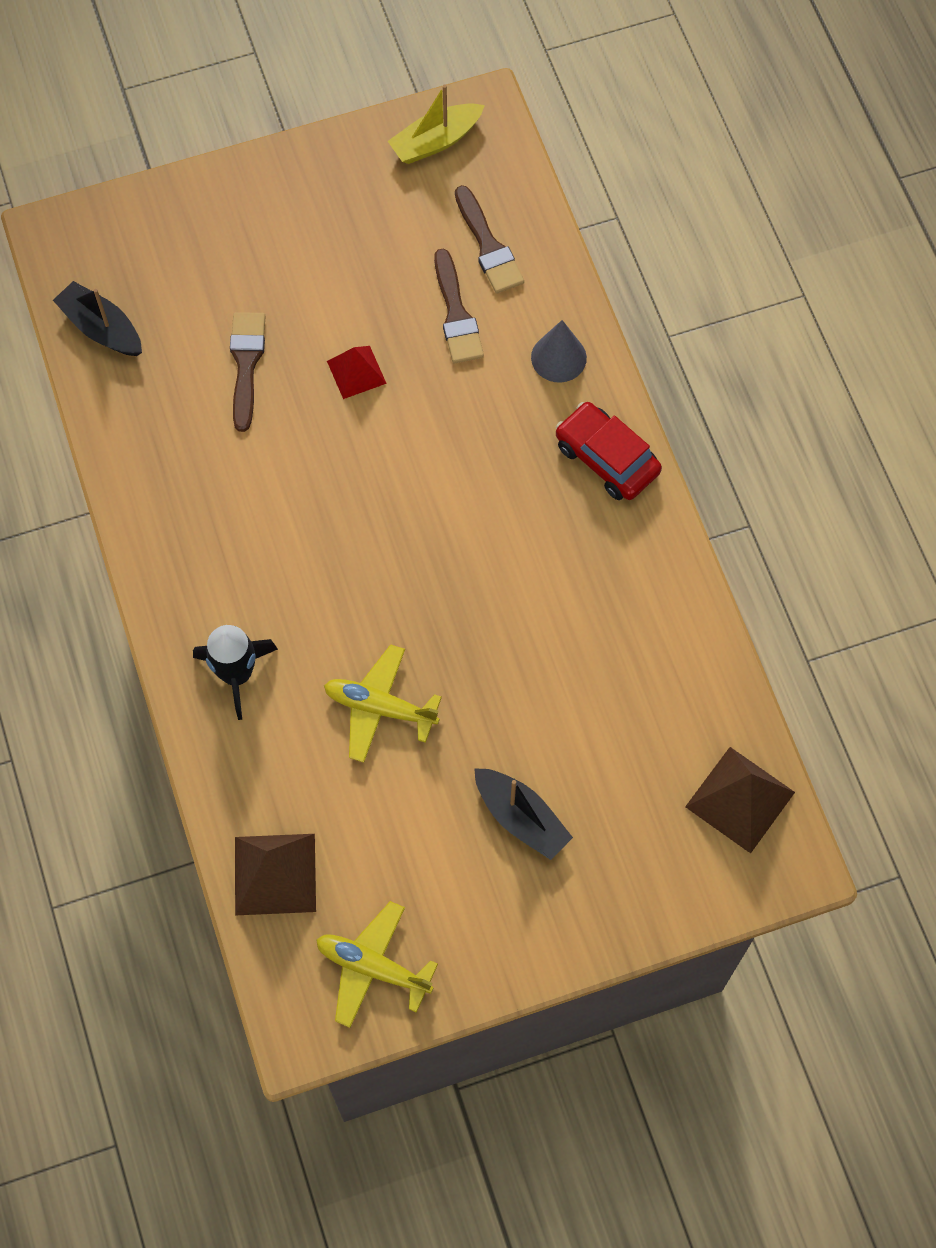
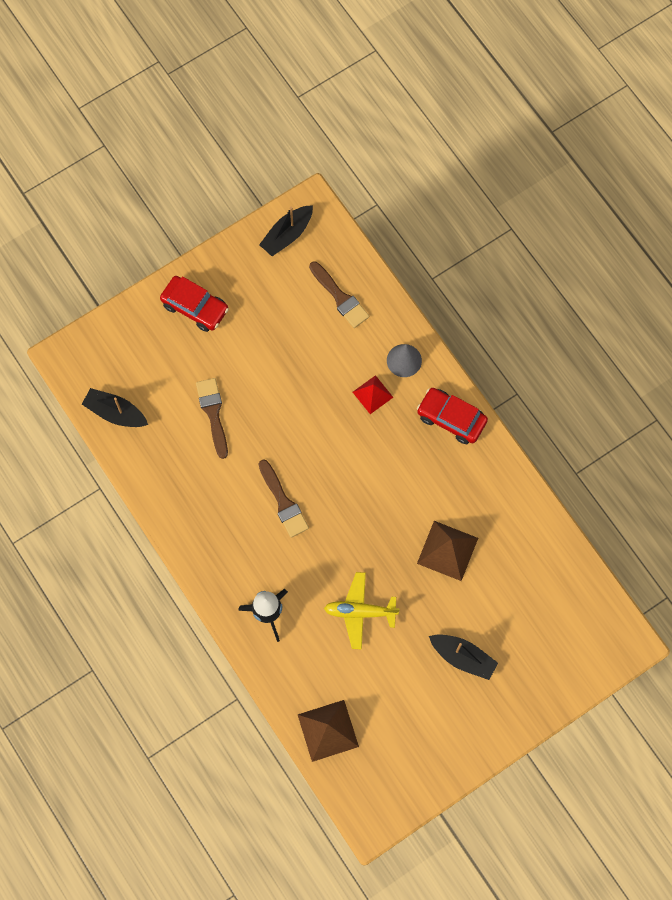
camera: 15 degrees left, 5 degrees up
(267, 209) = (195, 307): none -> red car
(356, 372) = (283, 401): red pyramid -> red pyramid (372, 394)
(373, 967) = (402, 771): yellow plane -> none
(435, 141) = (287, 235): yellow boat -> black boat
(456, 314) = (333, 347): brown brush -> brown brush (283, 502)
(740, 799) = (587, 612): brown pyramid -> brown pyramid (447, 550)

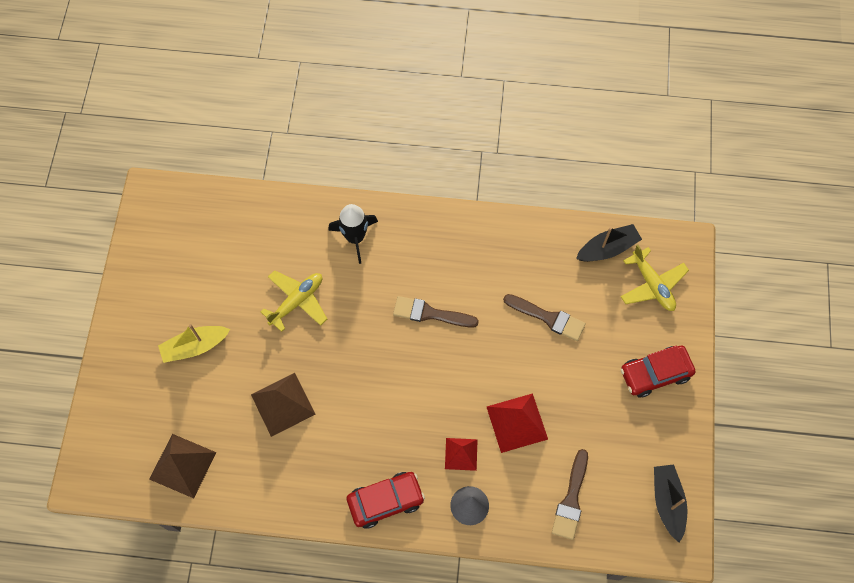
camera: 130 degrees right, 5 degrees down
(121, 358) = (652, 285): none -> yellow plane
(316, 374) = (517, 422): none -> red pyramid
(328, 730) = (236, 213): brown pyramid -> brown pyramid (183, 465)
(340, 297) = (571, 499): brown brush -> brown brush turned 75 degrees counterclockwise
(463, 657) = (195, 346): black boat -> yellow boat

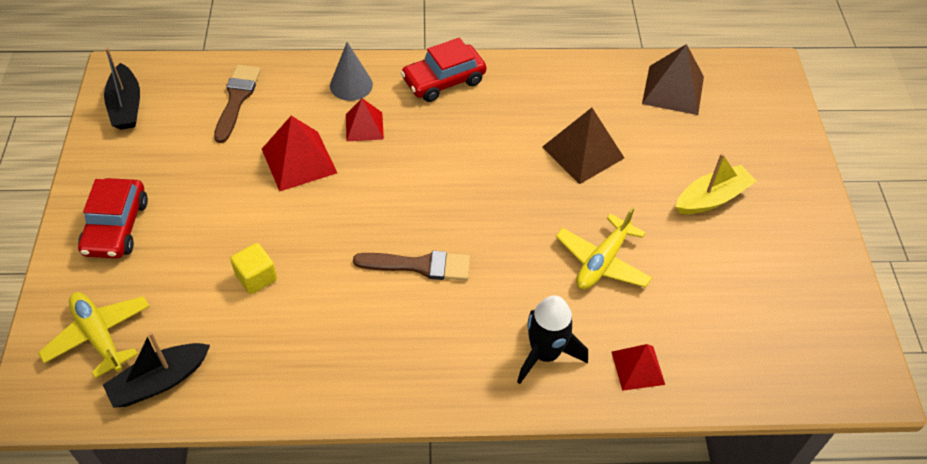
camera: 170 degrees right, 15 degrees down
(297, 221) = (638, 368): none -> red pyramid
(548, 318) = (256, 277): brown brush -> yellow cube
(655, 374) = (116, 227): red car -> red car turned 120 degrees clockwise

